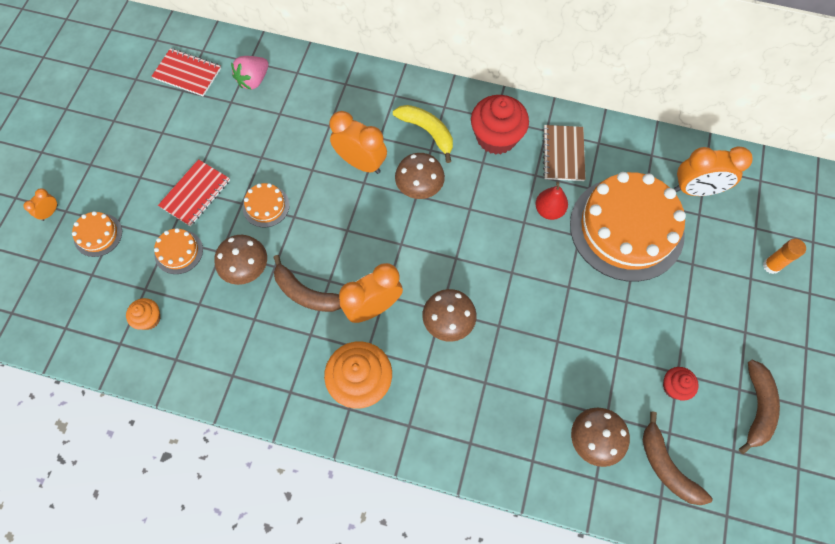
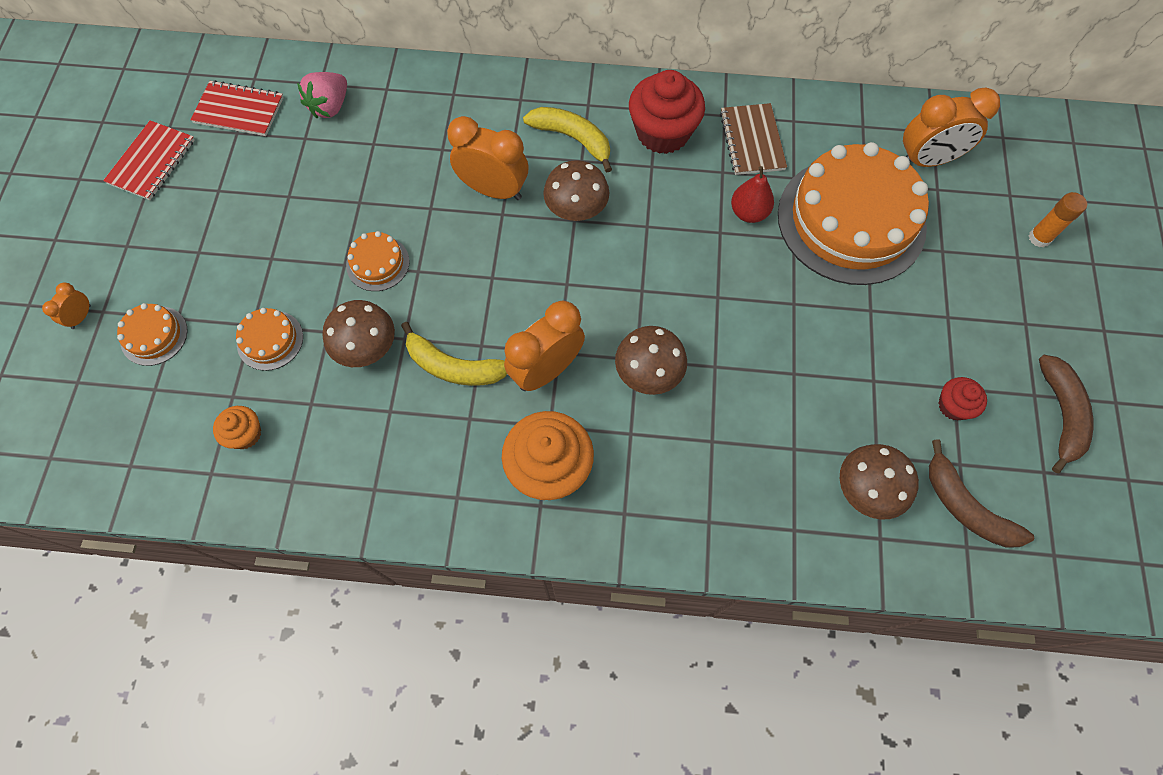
camera: 10 degrees left, 0 degrees up
(195, 194) = (279, 262): red notebook -> red notebook (152, 162)
(306, 293) = (454, 366): brown banana -> yellow banana

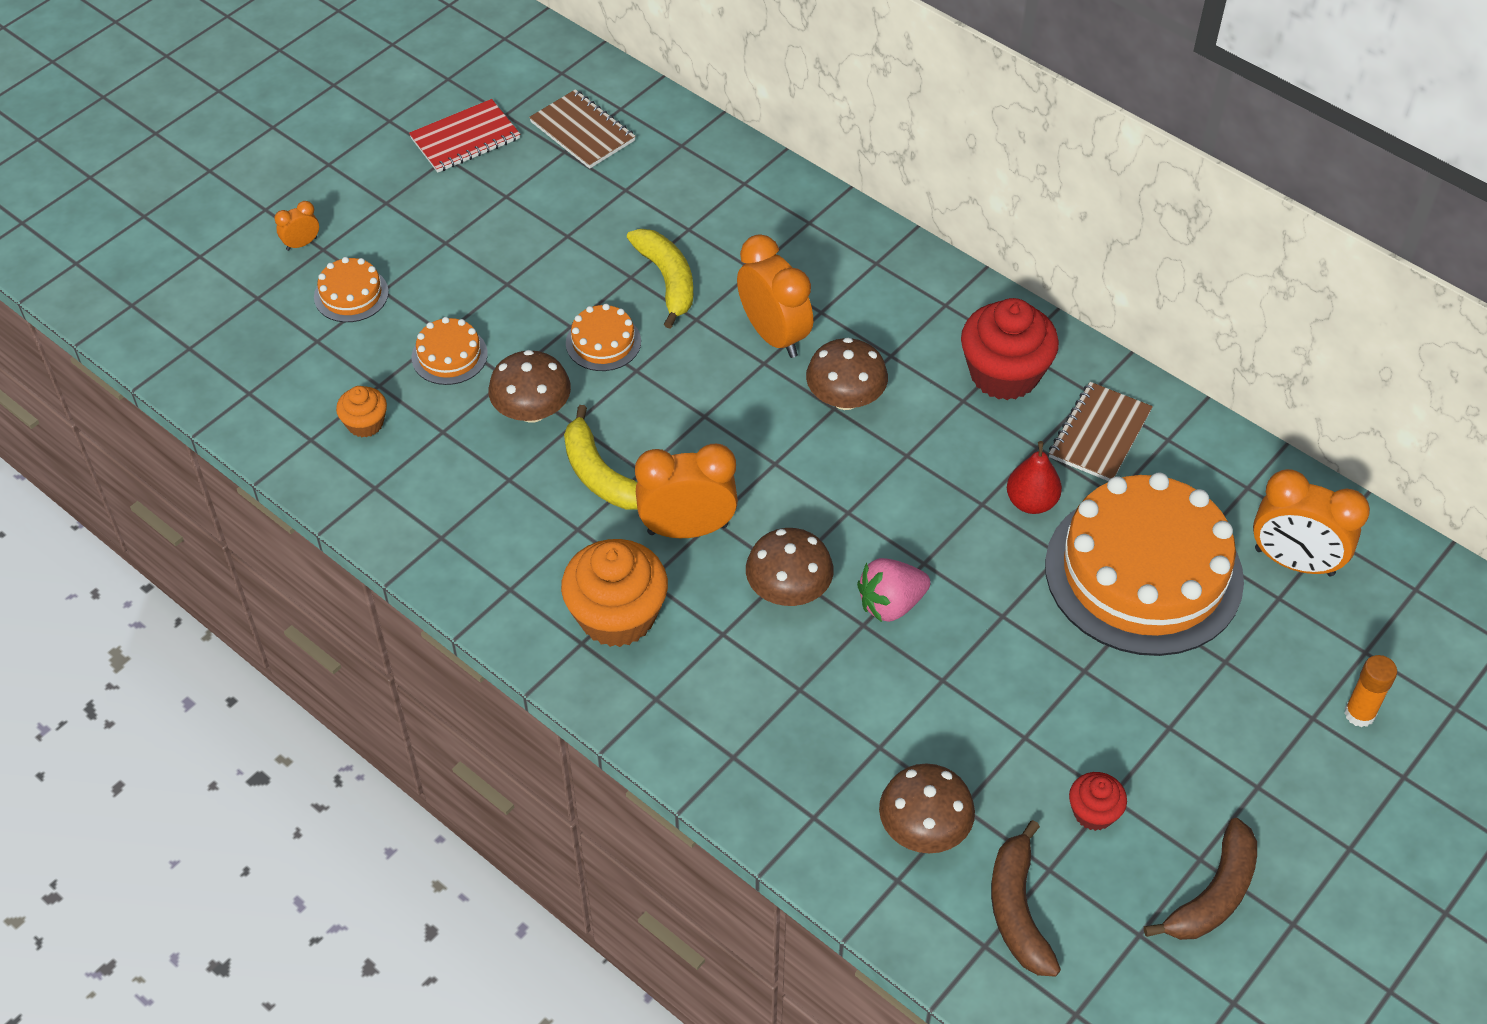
camera: 35 degrees right, 15 degrees down
(239, 110) = (582, 131): red notebook -> brown notebook
(330, 106) = (674, 172): pink strawberry -> pink strawberry (891, 604)
(573, 139) = (899, 329): yellow banana -> yellow banana (667, 280)

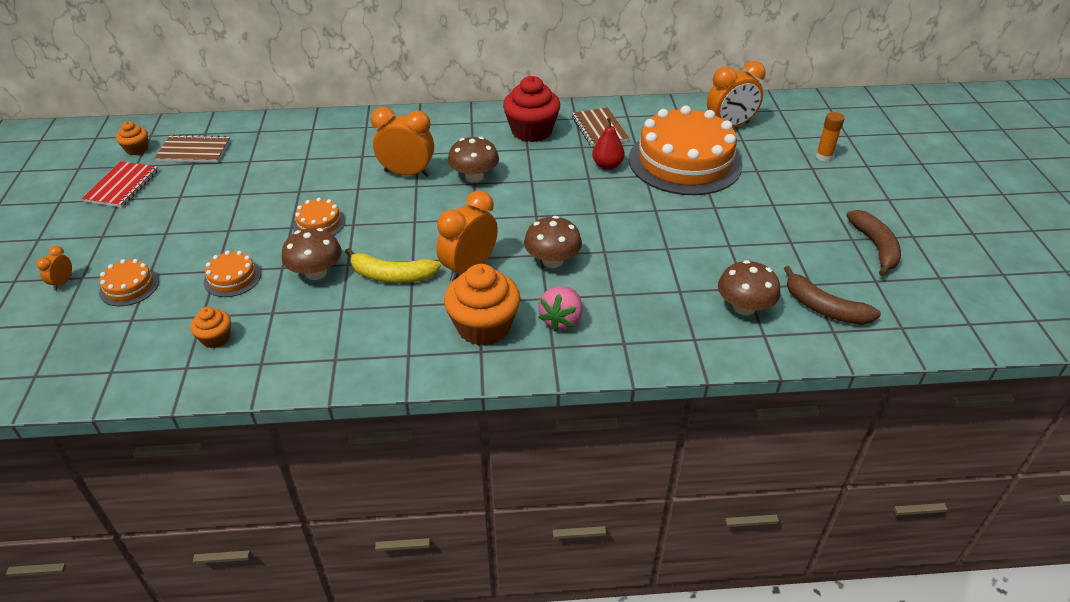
camera: 45 degrees left, 10 degrees down
(528, 87) = (137, 149): none -> orange cupcake
(667, 280) = (321, 182): yellow banana -> none
(891, 604) = (605, 236): pink strawberry -> pink strawberry (561, 320)
(1093, 812) = (794, 252): red cupcake -> none

